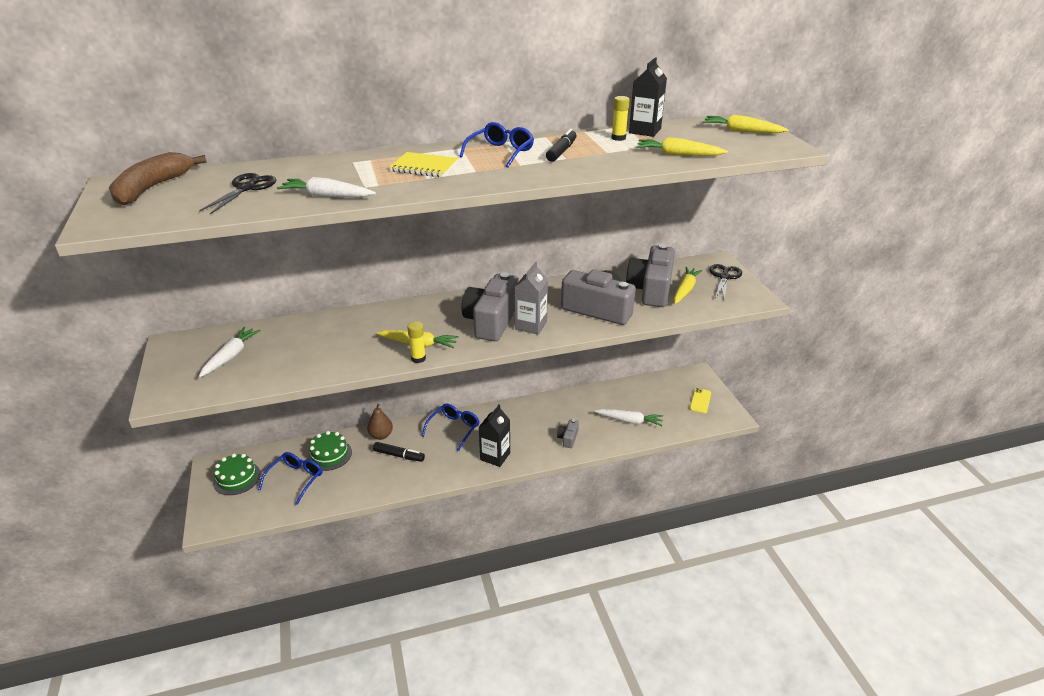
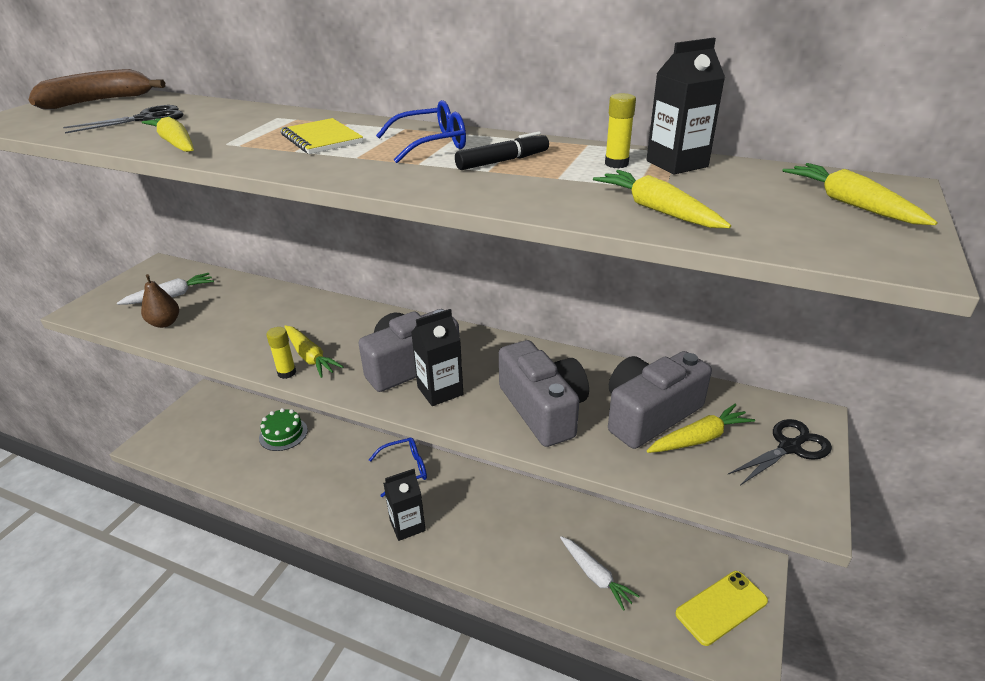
camera: 40 degrees right, 0 degrees up
(237, 478) = (204, 415): green cake -> none
(296, 479) = (236, 442): blue glasses -> none
(327, 196) = (176, 143): white carrot -> yellow carrot
(381, 435) = (340, 439): brown pear -> brown pear (165, 323)
(399, 455) = (330, 469): black marker -> none
(531, 325) = (440, 391): grey carton -> black carton
(568, 438) = (501, 553): grey camera -> none
(700, 401) = (721, 607): yellow phone -> yellow phone, size x1.62

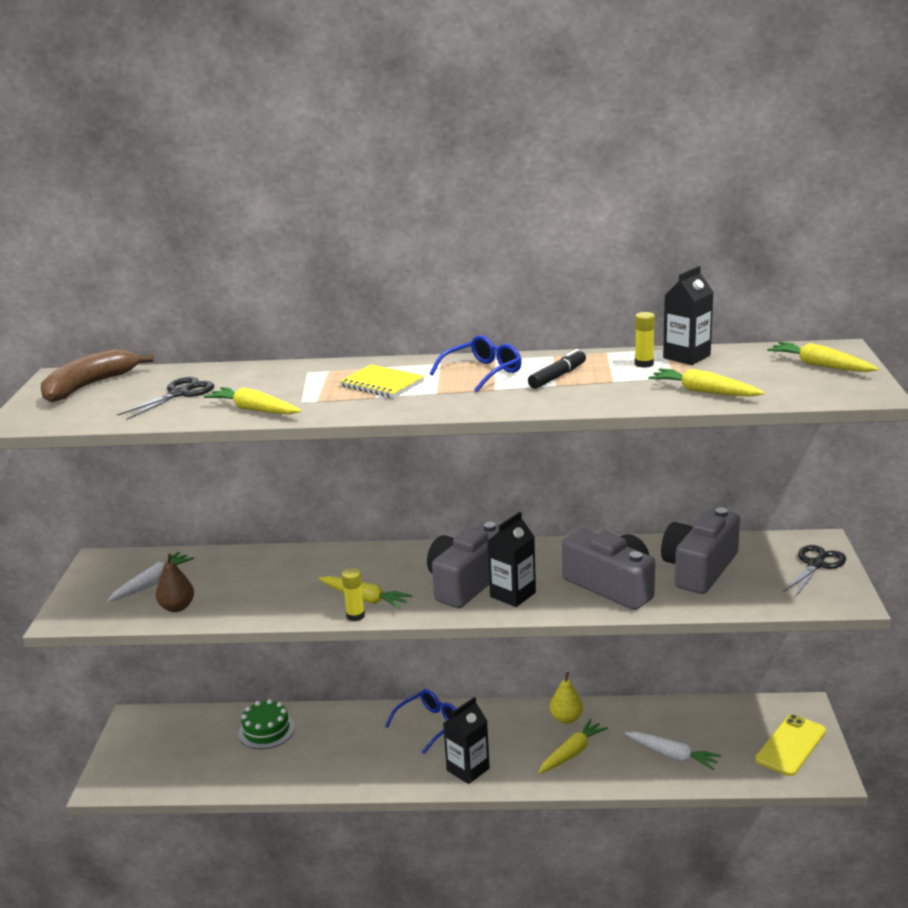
camera: 20 degrees left, 10 degrees down
(520, 501) = (566, 719): none -> yellow pear
(699, 438) = (747, 575): yellow carrot -> yellow carrot (572, 753)

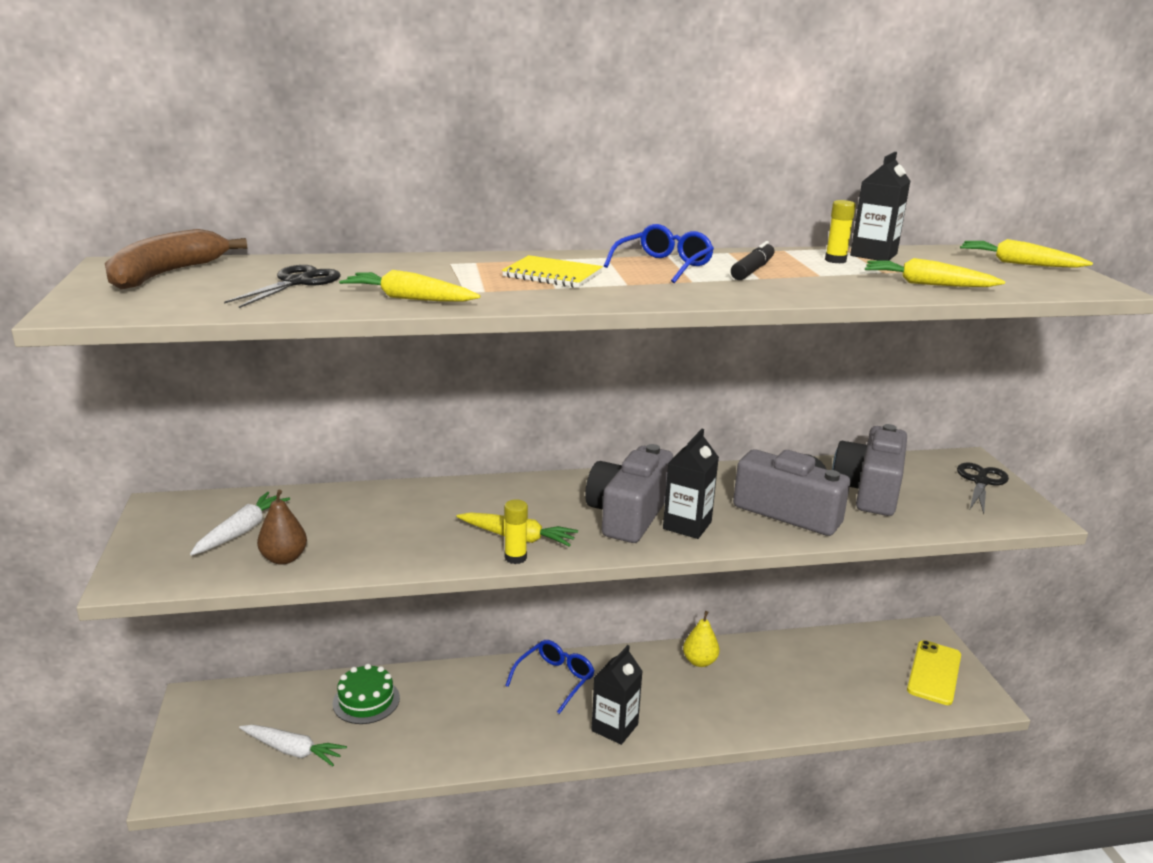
camera: 15 degrees left, 0 degrees up
(572, 753) = (720, 699): yellow carrot -> none
(672, 755) = (824, 693): white carrot -> white carrot (292, 750)

